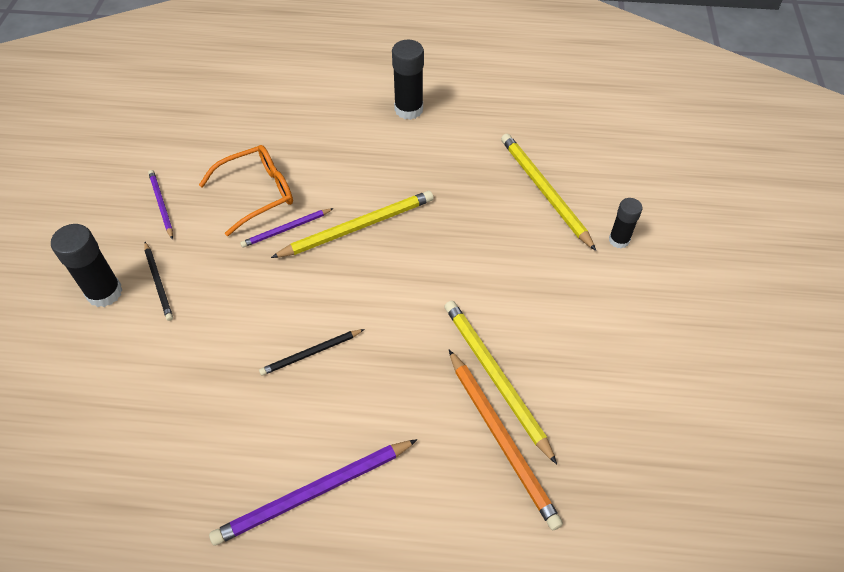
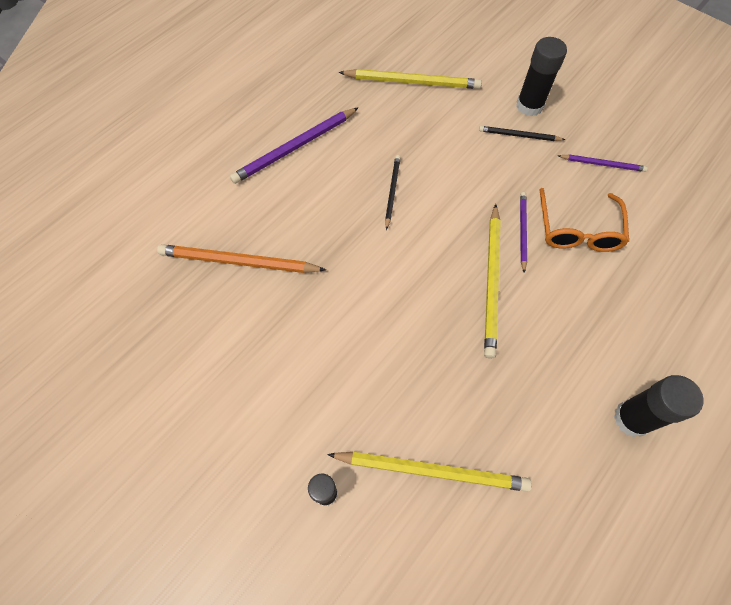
camera: 125 degrees right, 10 degrees up
(314, 493) = (294, 148): purple pencil -> purple pencil turned 135 degrees counterclockwise
(495, 377) = (283, 289): yellow pencil -> yellow pencil (412, 82)

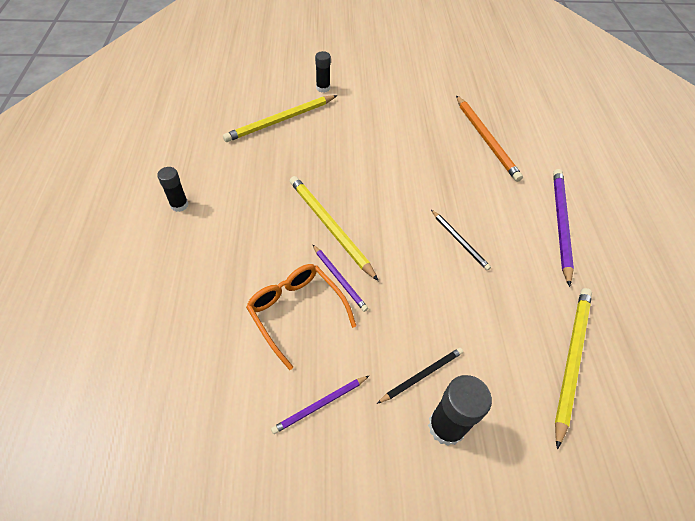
camera: 135 degrees right, 10 degrees down
(238, 262) = (486, 139): orange pencil -> orange pencil turned 105 degrees clockwise
(412, 82) = (571, 359): yellow pencil -> yellow pencil turned 150 degrees clockwise
(632, 418) = (179, 205): black glue stick -> black glue stick, size x0.63

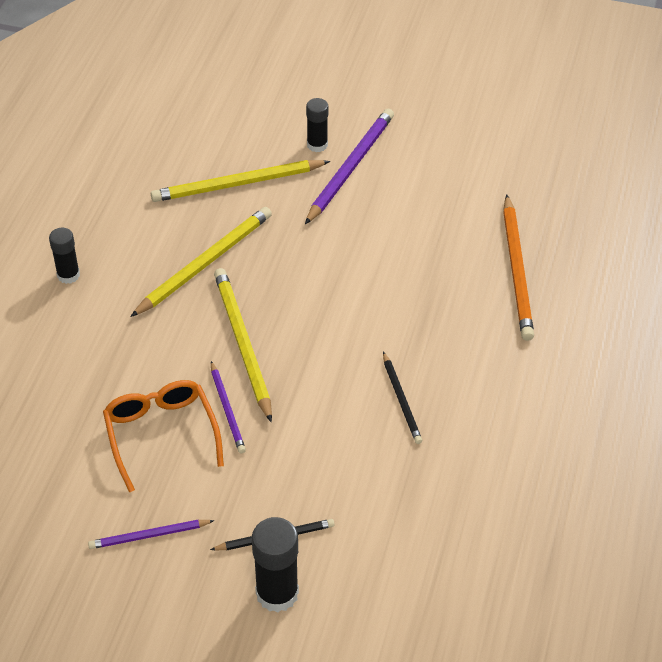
camera: 20 degrees right, 5 degrees down
(560, 224) = (552, 410): purple pencil -> purple pencil (350, 167)
(571, 359) = (463, 568): yellow pencil -> yellow pencil (205, 263)

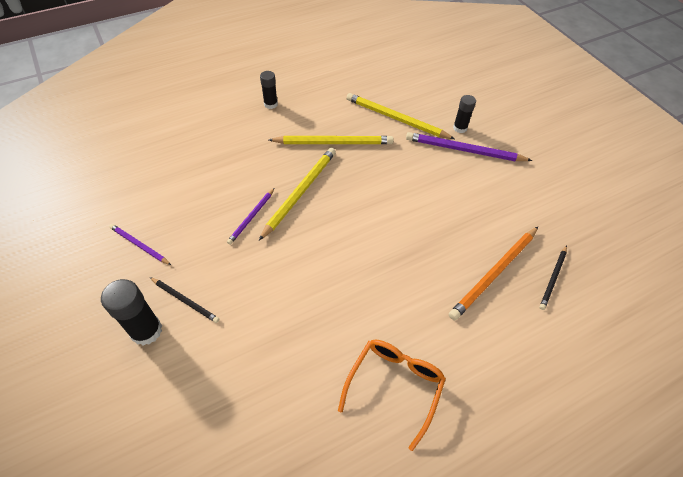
camera: 45 degrees right, 5 degrees up
(161, 434) = (209, 203): orange glasses -> orange glasses (394, 385)
(350, 167) = (464, 150): purple pencil -> purple pencil turned 150 degrees counterclockwise
(401, 400) = (338, 288): black pencil -> black pencil (553, 278)

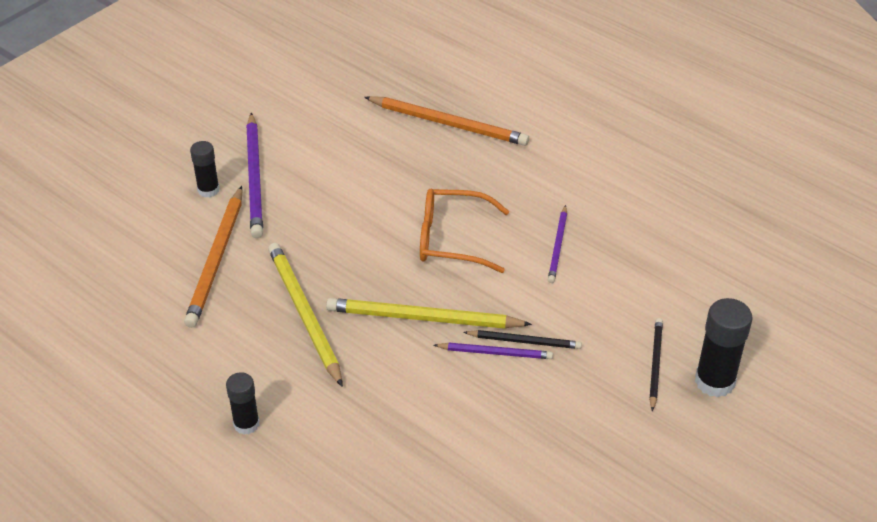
camera: 110 degrees left, 10 degrees down
(139, 245) = (614, 453): purple pencil -> purple pencil (558, 246)
(394, 385) = (626, 168): orange glasses -> orange glasses (451, 239)
(396, 119) = (216, 259): yellow pencil -> orange pencil
(553, 278) = (428, 83): black pencil -> black pencil (525, 341)

